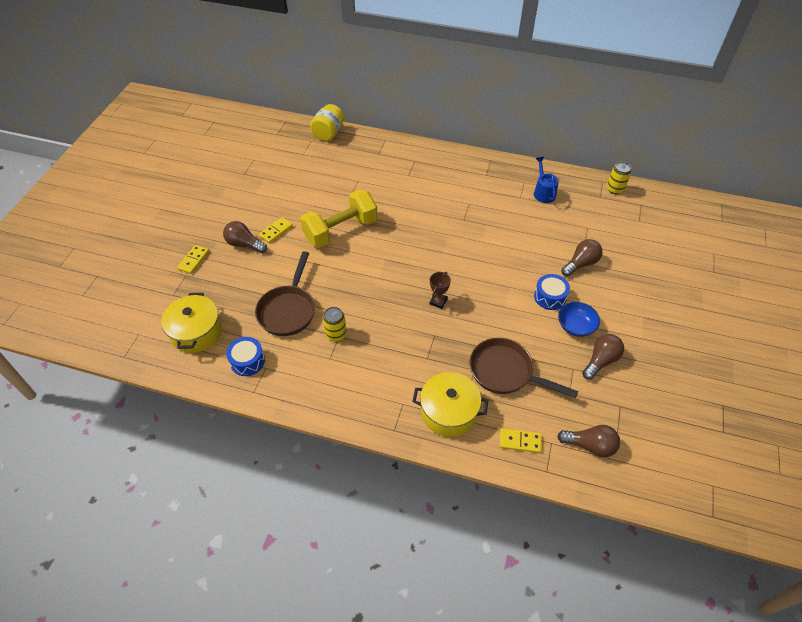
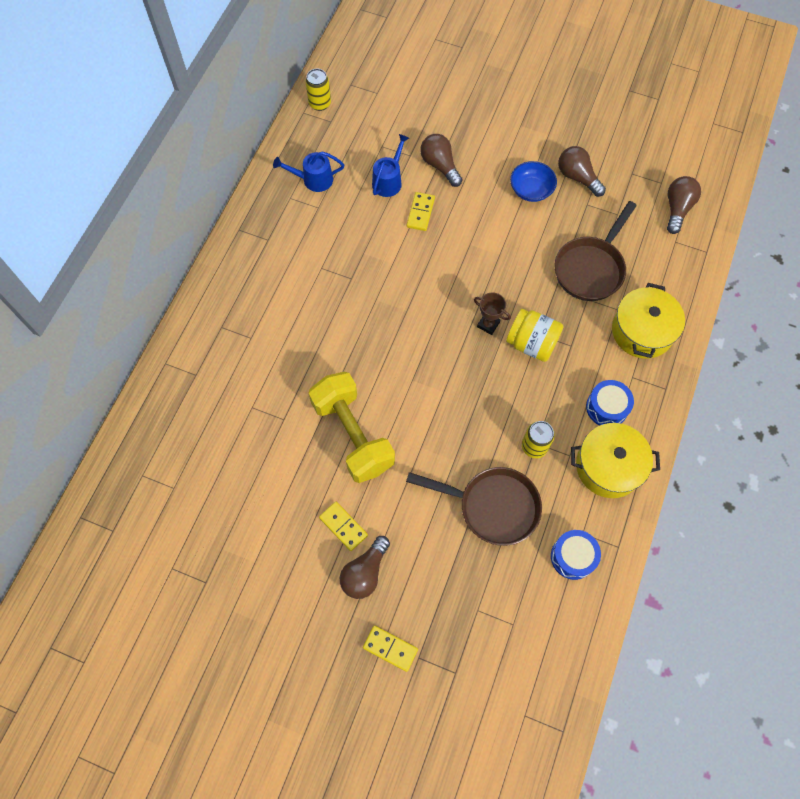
camera: 85 degrees left, 15 degrees up
(196, 332) = (524, 630): yellow pot -> yellow pot (608, 466)
(328, 133) = (129, 447): yellow jar -> yellow jar (531, 343)
(520, 441) = (675, 269): yellow domino -> yellow domino (420, 213)
(550, 297) = (488, 206): blue drum -> blue drum (607, 407)
(556, 234) = (388, 181): none -> blue watering can

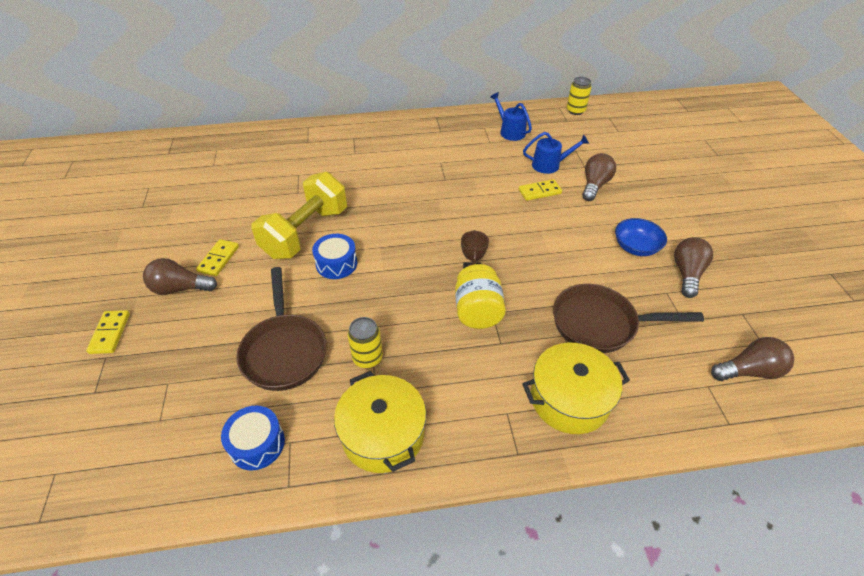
camera: 60 degrees right, 20 degrees down
(607, 407) = (453, 403): blue drum -> blue drum (336, 264)

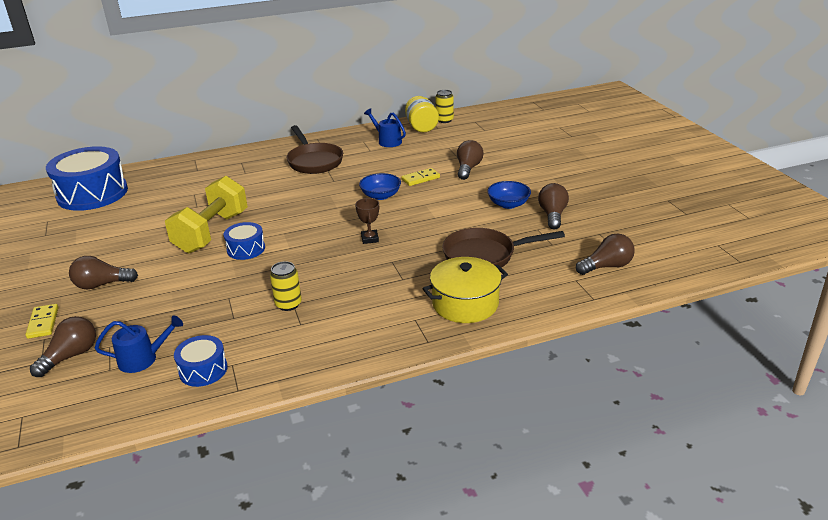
camera: 10 degrees left, 15 degrees down
(126, 390) = (71, 356): none -> brown light bulb
(199, 157) = (92, 194): none -> blue drum
(218, 259) = (133, 260): yellow domino -> none
(284, 350) = (212, 310): brown pan -> brown pan (314, 161)
(383, 434) = (312, 347): yellow pot -> none
(477, 311) = (379, 262): yellow jar -> yellow jar (421, 127)
(492, 210) = (380, 196): none -> blue bowl
(549, 165) = (426, 160): blue watering can -> blue watering can (143, 359)

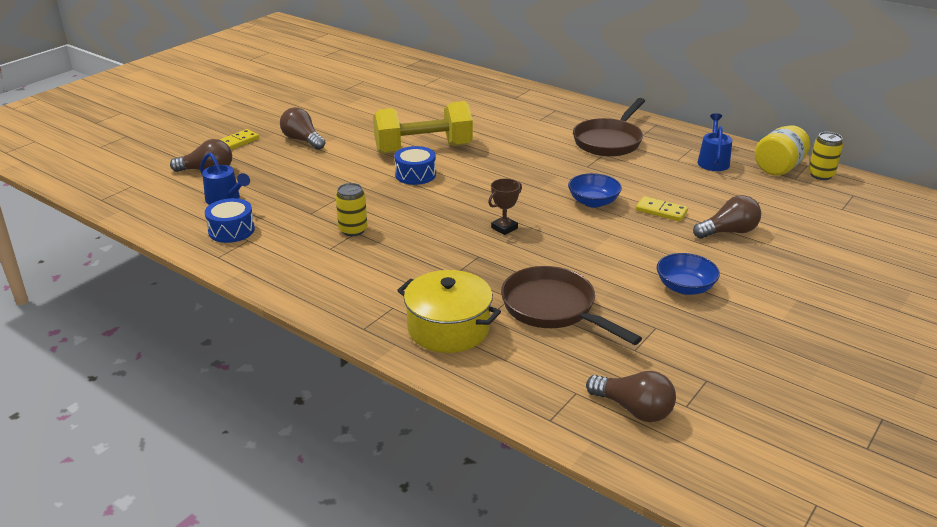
camera: 55 degrees right, 0 degrees up
(92, 194) = (421, 77): blue drum -> none
(552, 215) = (703, 328): brown light bulb -> none

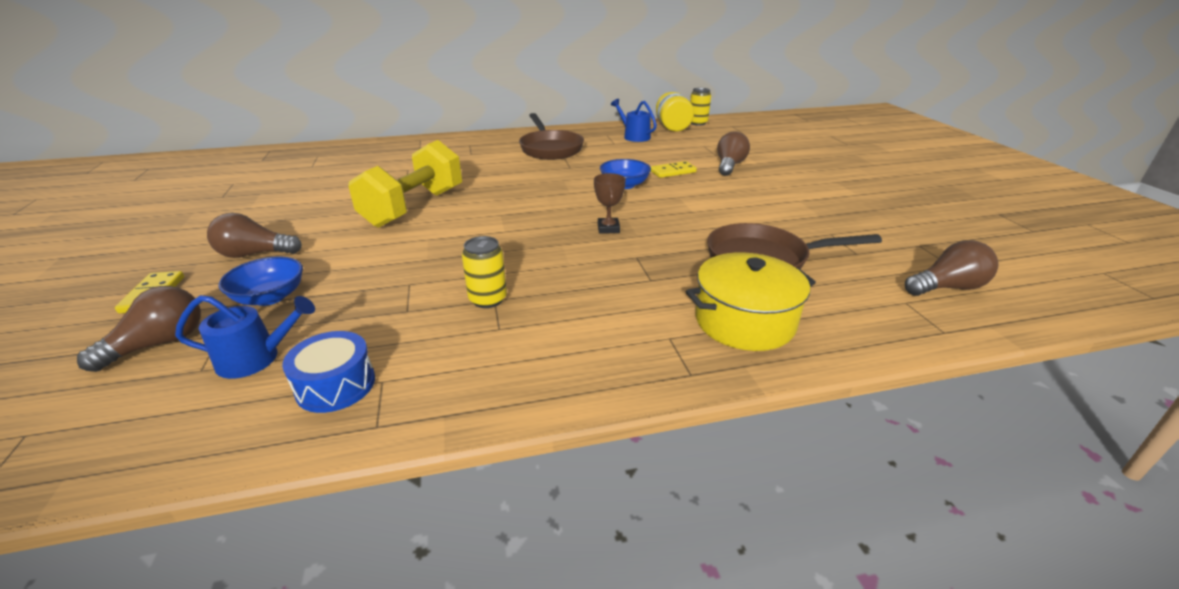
camera: 50 degrees left, 0 degrees up
(415, 175) = (449, 228): blue drum -> none
(685, 287) = (785, 204): blue bowl -> blue bowl (270, 297)

